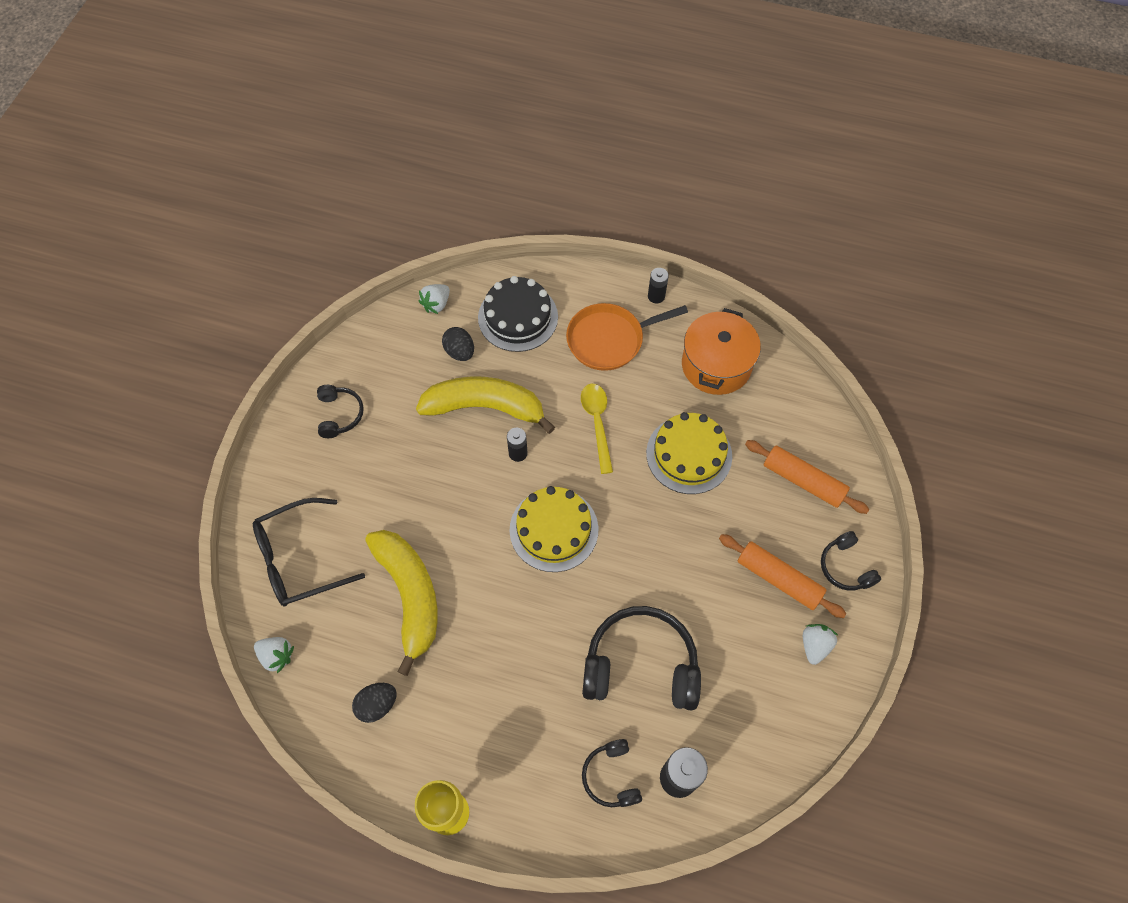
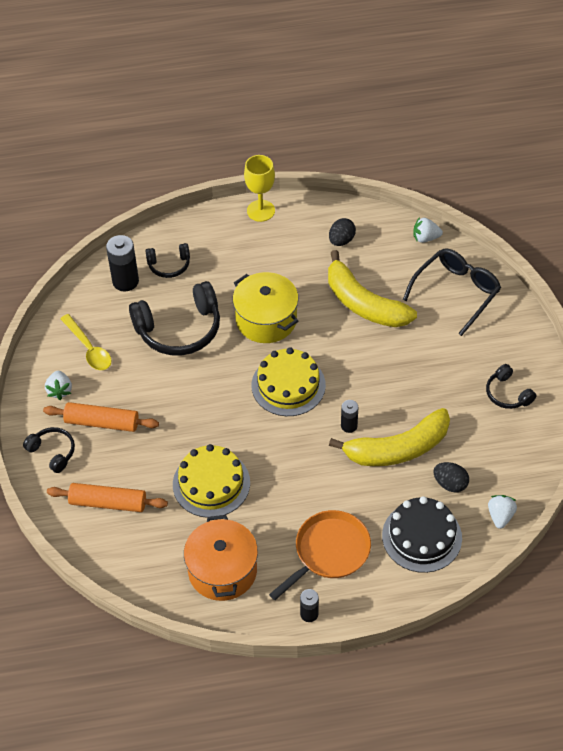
camera: 155 degrees right, 10 degrees down
(533, 628) = (266, 320): none -> yellow pot
(597, 423) = (299, 476): yellow spoon -> yellow spoon (89, 349)
(611, 776) = (169, 265): black headphones -> black headphones turned 120 degrees clockwise

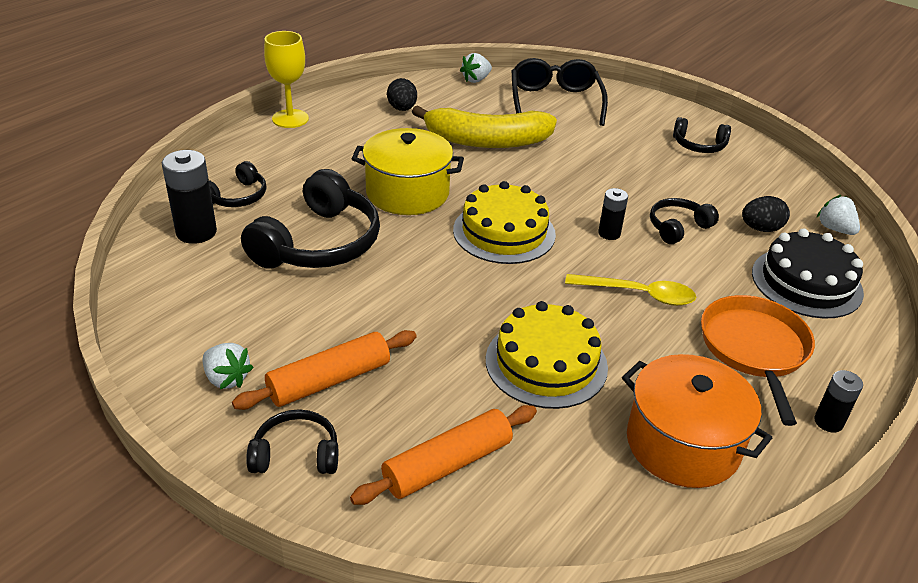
camera: 45 degrees left, 15 degrees down
(89, 349) = (220, 315): yellow spoon -> yellow spoon (638, 294)
(397, 449) = (678, 227): yellow banana -> black headphones

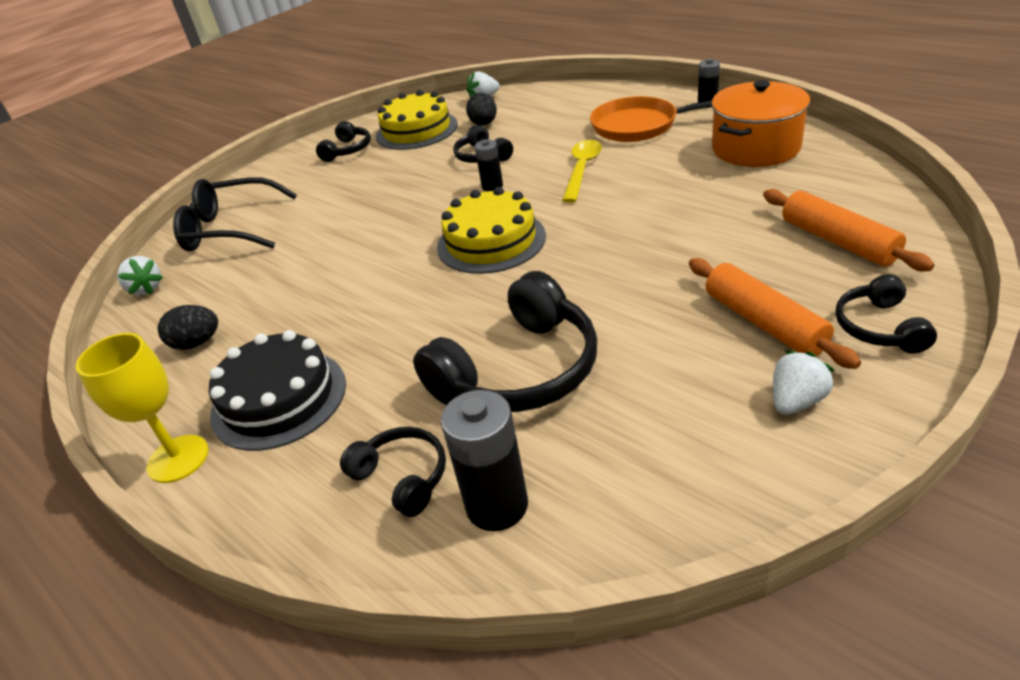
camera: 80 degrees left, 0 degrees up
(319, 243) = (519, 370): black headphones -> black headphones turned 105 degrees clockwise
(407, 193) = (409, 313): yellow pot -> none
(486, 141) = (304, 267): yellow banana -> none
(546, 363) = (688, 205): yellow cake -> yellow cake (416, 130)
(806, 282) = (554, 109): black cake -> black cake (279, 398)

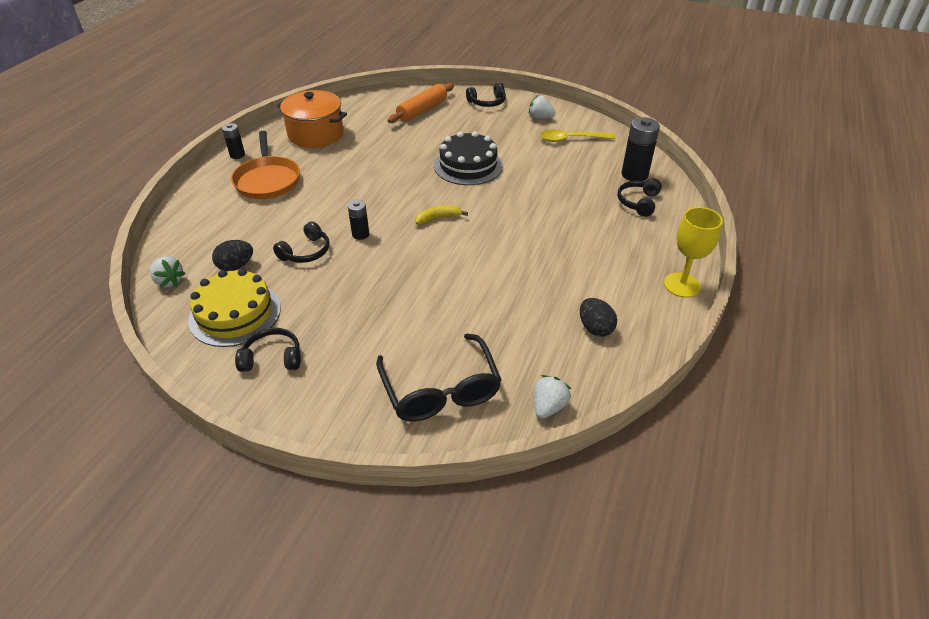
camera: 115 degrees left, 5 degrees up
(279, 398) = (618, 262): black cake -> black cake (468, 165)
(491, 241) = (438, 218): yellow cake -> yellow banana
(519, 370) = (554, 184): black headphones -> none
(582, 170) = (338, 196): yellow spoon -> yellow spoon (571, 139)
(764, 323) = (493, 125): orange rolling pin -> none

